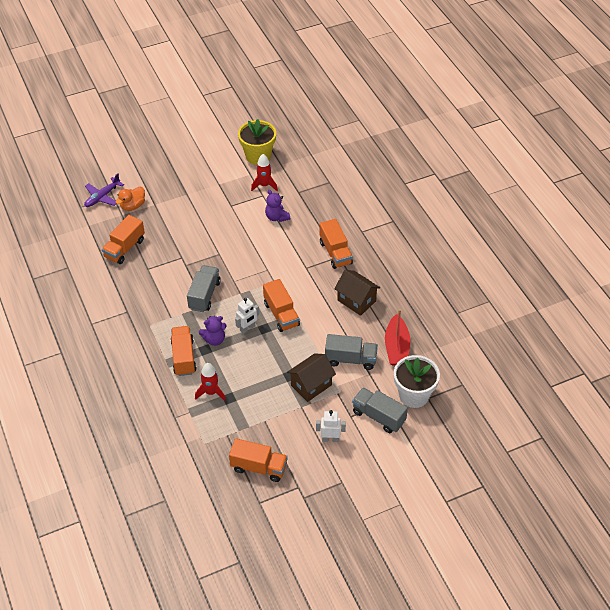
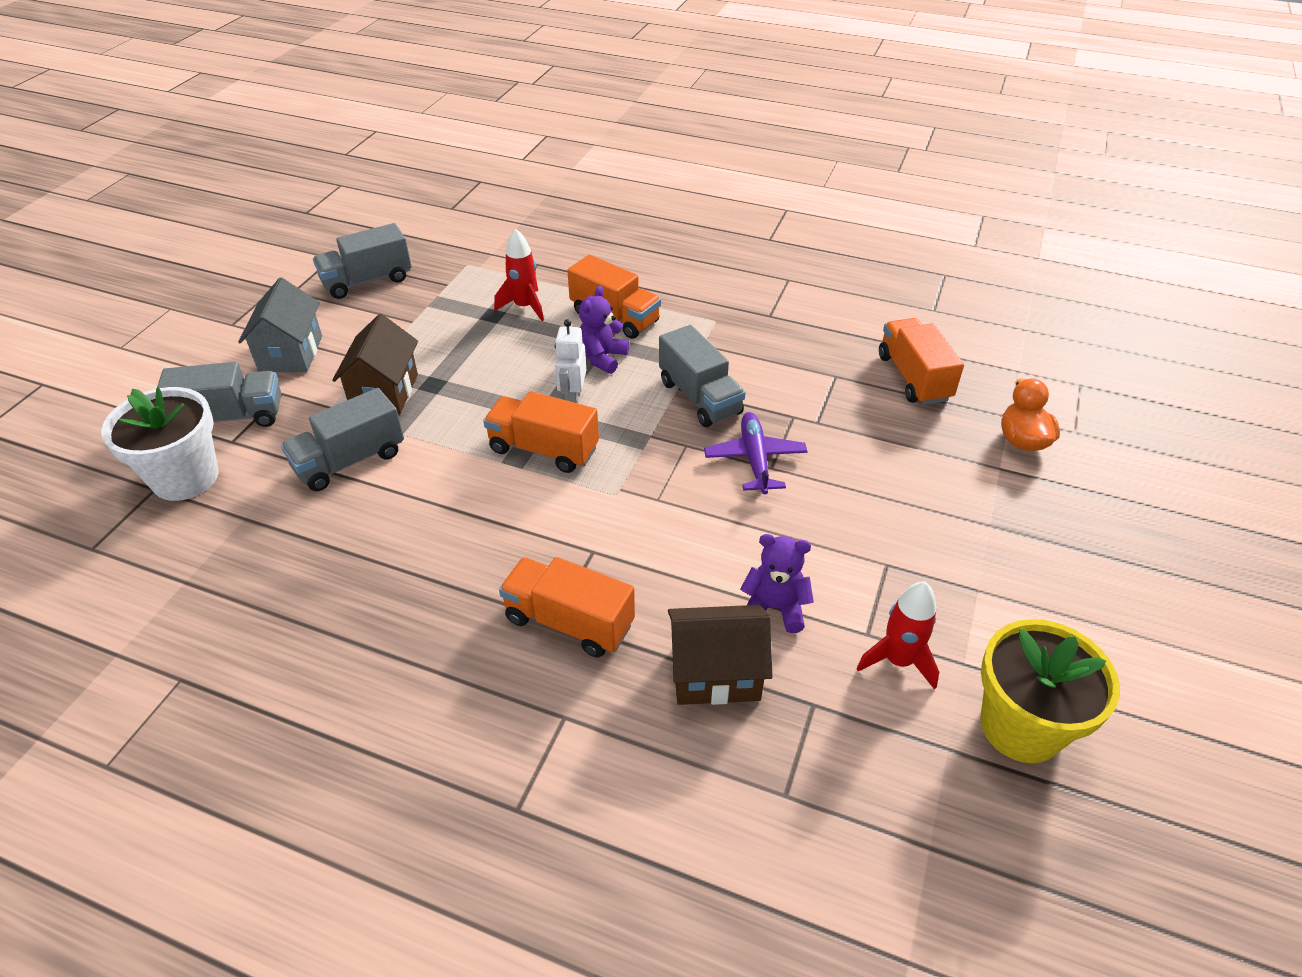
camera: 135 degrees right, 5 degrees down
(102, 197) = (1086, 420): purple plane -> purple plane (755, 459)
(259, 467) = (367, 281): orange truck -> grey truck
(330, 439) = (291, 353): white robot -> grey house
(356, 300) = (429, 558): brown house -> brown house (715, 674)
(397, 347) = (275, 529): red boat -> none

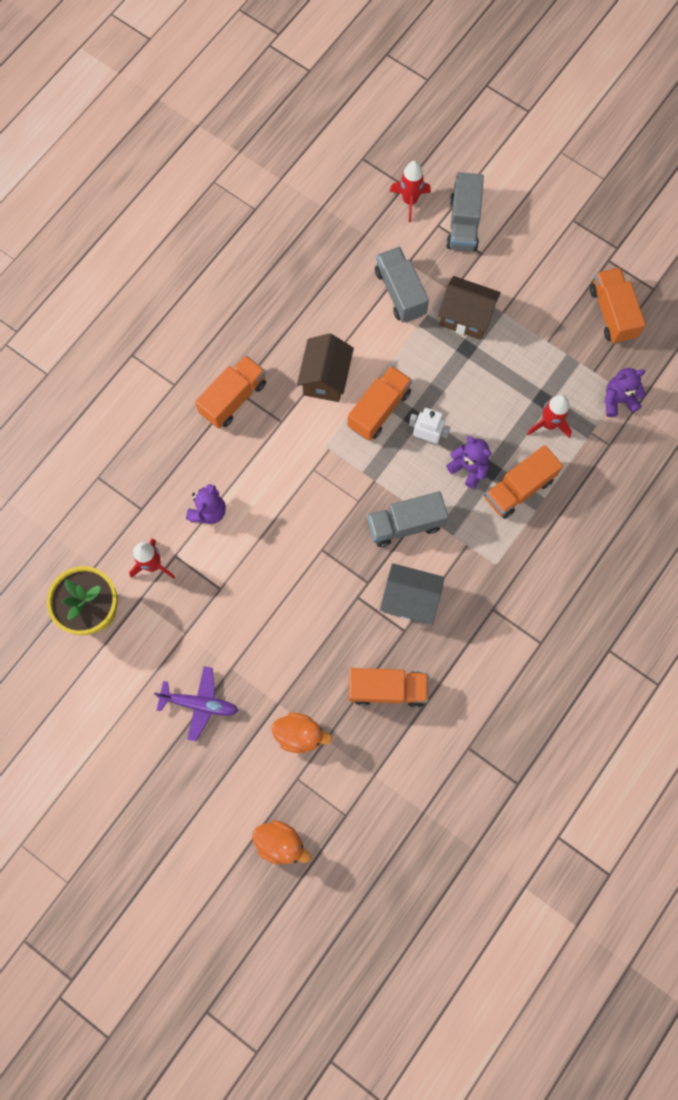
camera: 105 degrees right, 30 degrees up
(185, 478) = (410, 201): white flower pot -> red rocket
(291, 353) = (526, 259): grey house -> grey house (410, 600)
(367, 281) = (612, 313): grey truck -> orange truck
(481, 264) = (618, 400): none -> purple teddy bear
(715, 674) = (176, 465): brown house -> brown house (325, 378)
(755, 459) = (332, 541): purple plane -> purple plane (199, 704)
(1159, 431) = (280, 843): none -> orange duck

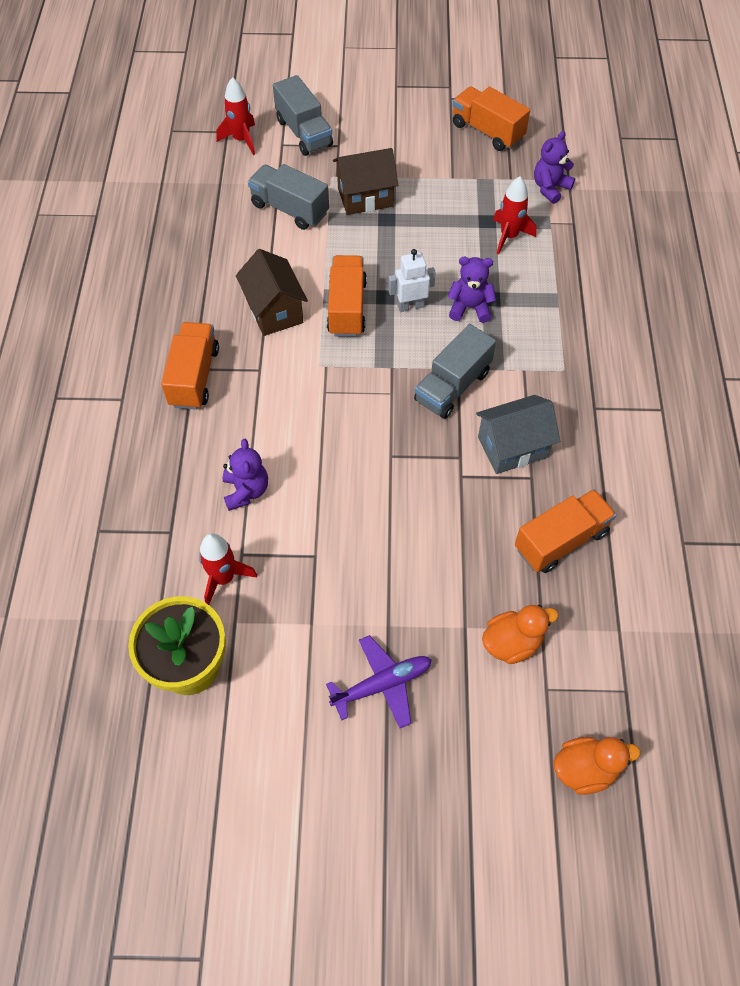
camera: 35 degrees left, 15 degrees down
(519, 488) = (528, 298): orange truck -> none

